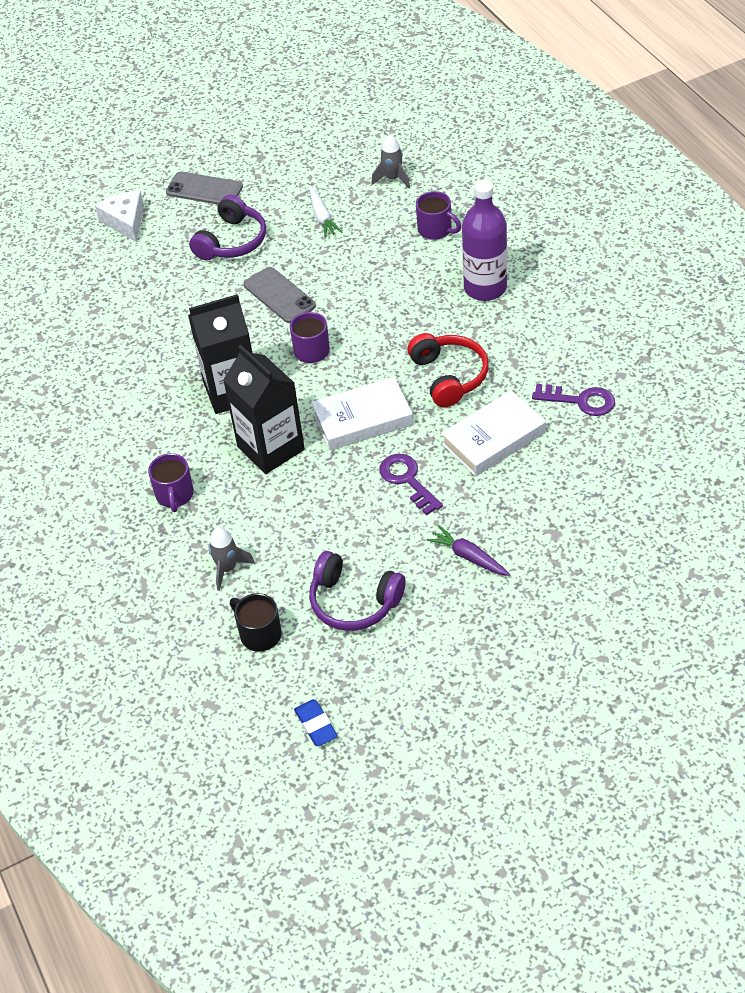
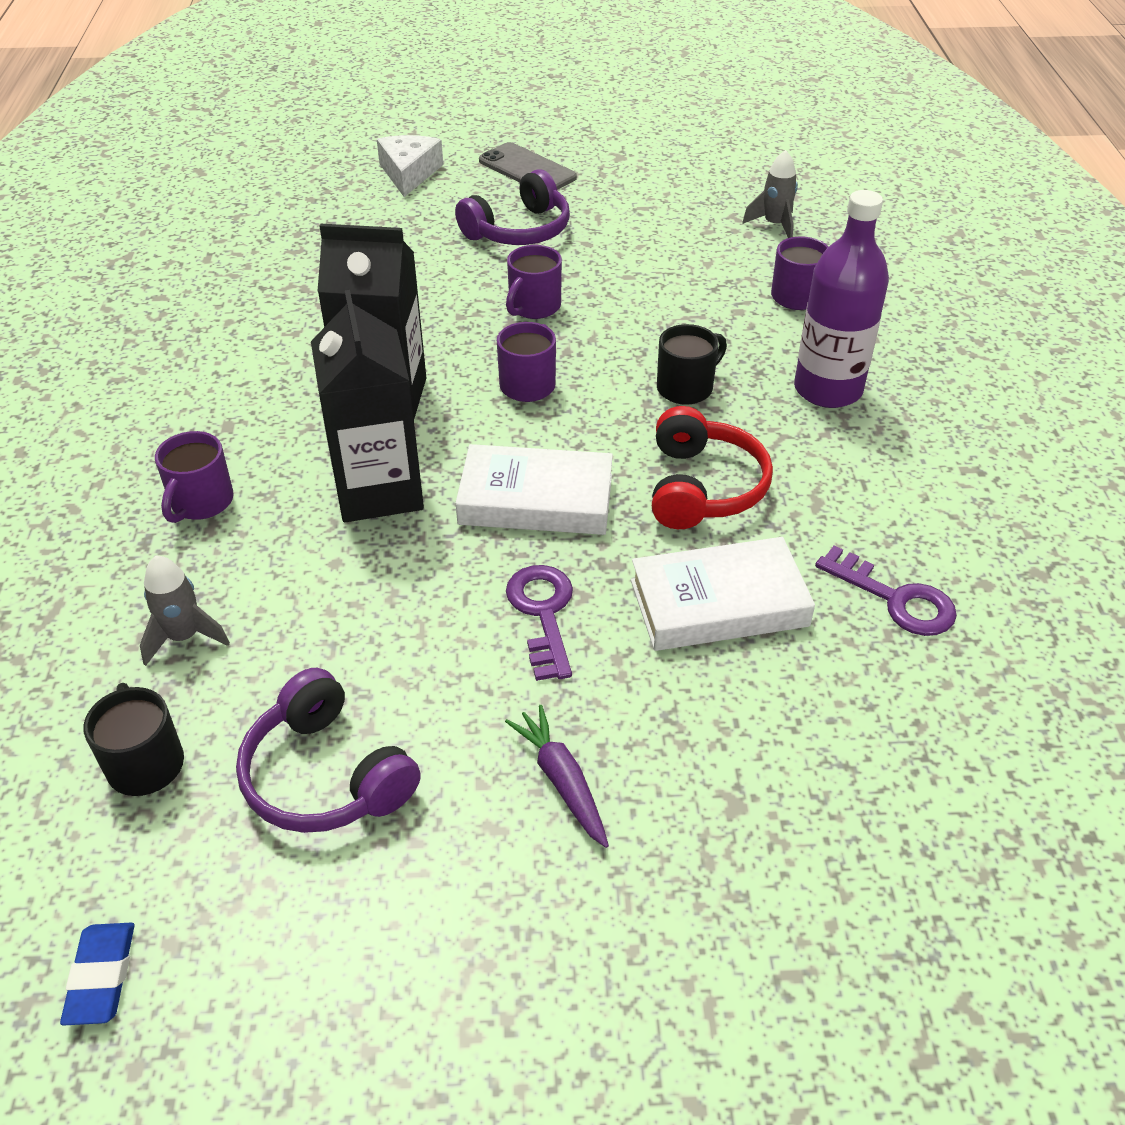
camera: 20 degrees right, 5 degrees down
(279, 295) = (533, 307): grey phone -> purple mug
(322, 217) = (652, 239): white carrot -> none
(404, 317) = (686, 388): none -> black mug

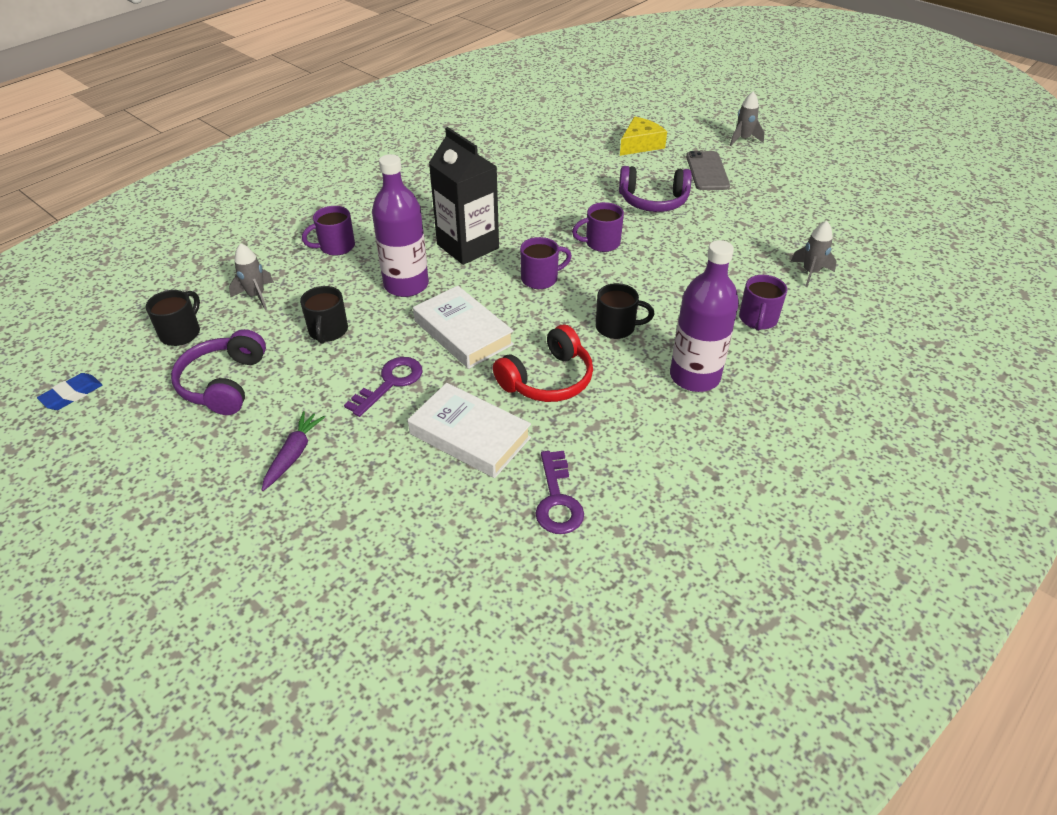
camera: 45 degrees right, 0 degrees up
(365, 611) = (328, 331): none -> black mug
(378, 490) = (406, 285): black carton -> purple bottle
(409, 173) = (640, 144): white cheese -> yellow cheese
(513, 116) = (743, 139): none -> grey rocket

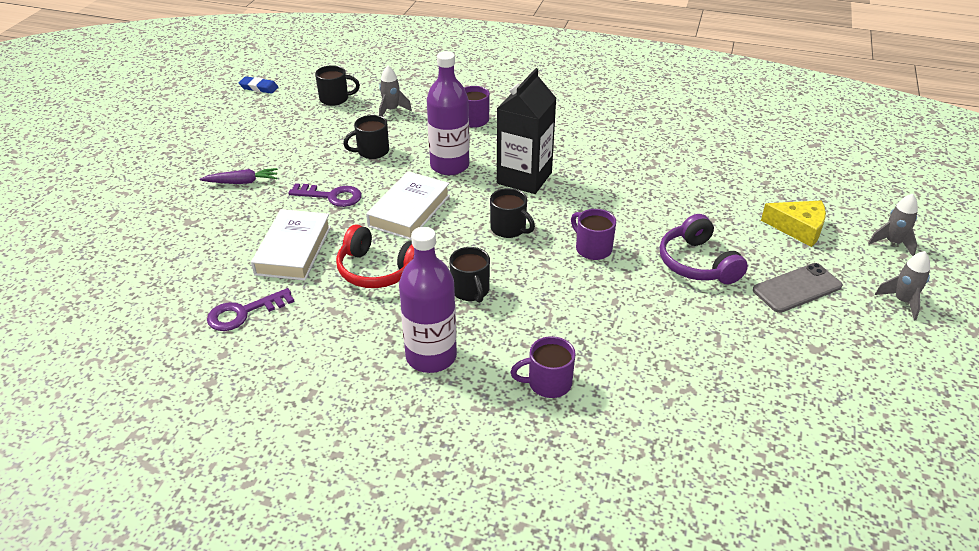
camera: 65 degrees right, 5 degrees down
(224, 383) = (295, 132): purple headphones -> none
(540, 279) = (509, 229): purple mug -> black mug
(810, 273) = (666, 411): grey rocket -> grey rocket (892, 243)

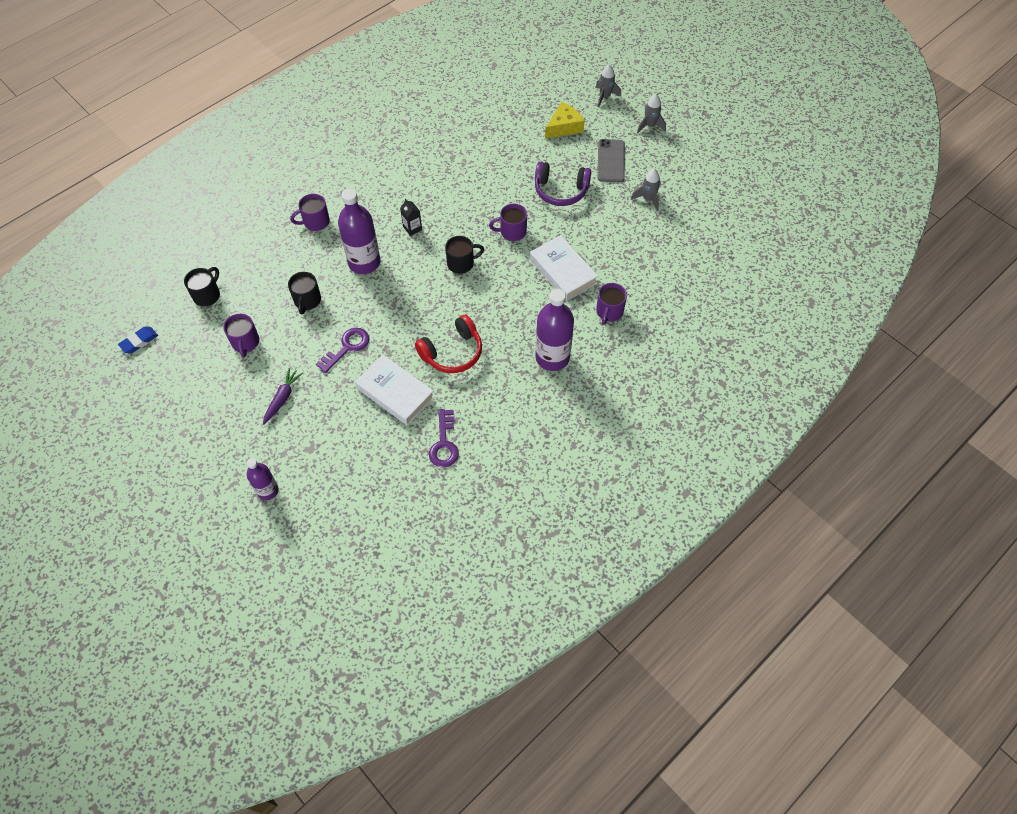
camera: 60 degrees left, 20 degrees up
(124, 215) = (268, 490): none -> purple bottle
(295, 138) = (245, 343): none -> purple mug
(391, 110) = (258, 265): grey rocket -> grey rocket (648, 199)
(409, 210) = (400, 308): white book -> white book (563, 271)
(470, 291) = (508, 312): black mug -> none
(524, 178) = (412, 228): black carton -> black carton, size x0.42

